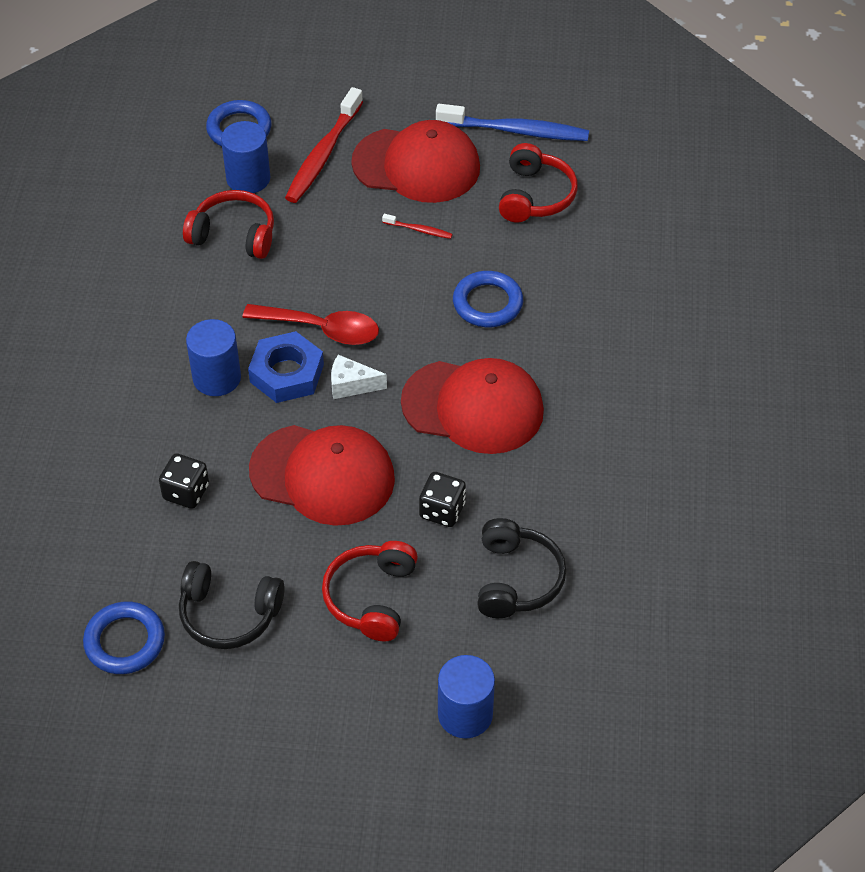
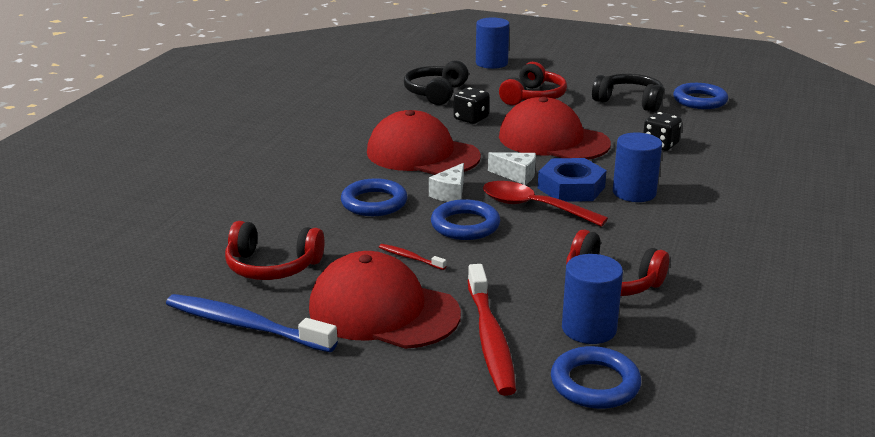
camera: 165 degrees left, 25 degrees down
(323, 154) = (490, 338): red toothbrush -> red toothbrush turned 135 degrees clockwise
(383, 286) = (465, 225): none -> blue ring
(414, 335) = (450, 194): none -> white cheese
(535, 196) = (272, 266): red headphones -> red headphones turned 105 degrees counterclockwise

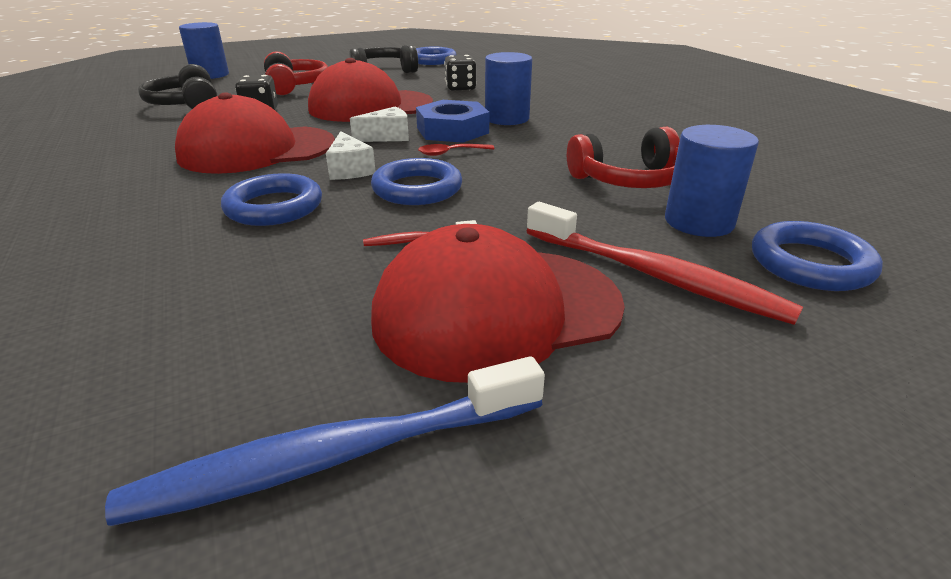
camera: 45 degrees left, 5 degrees up
(272, 266) = (242, 338): red headphones -> none
(533, 207) = (450, 153): red spoon -> red spoon, size x0.50

